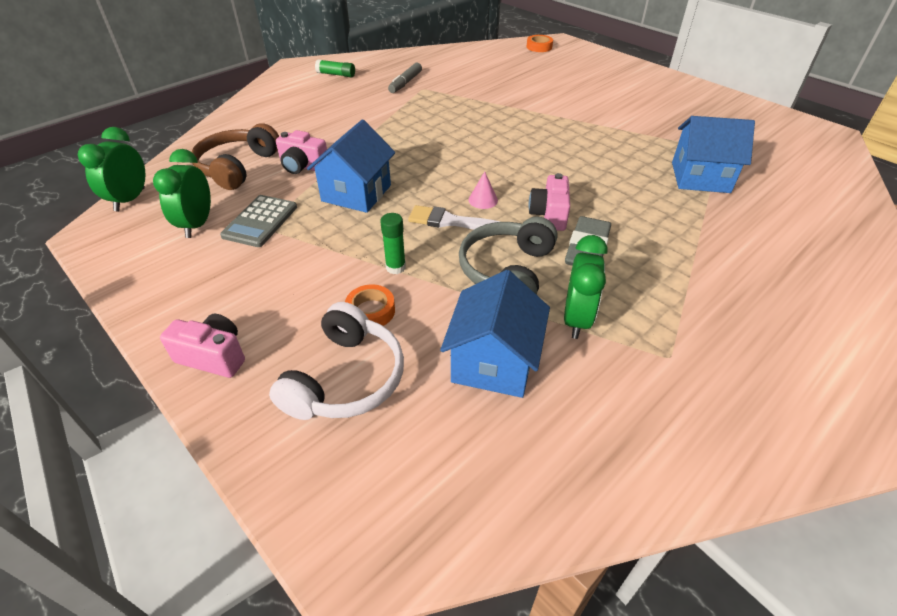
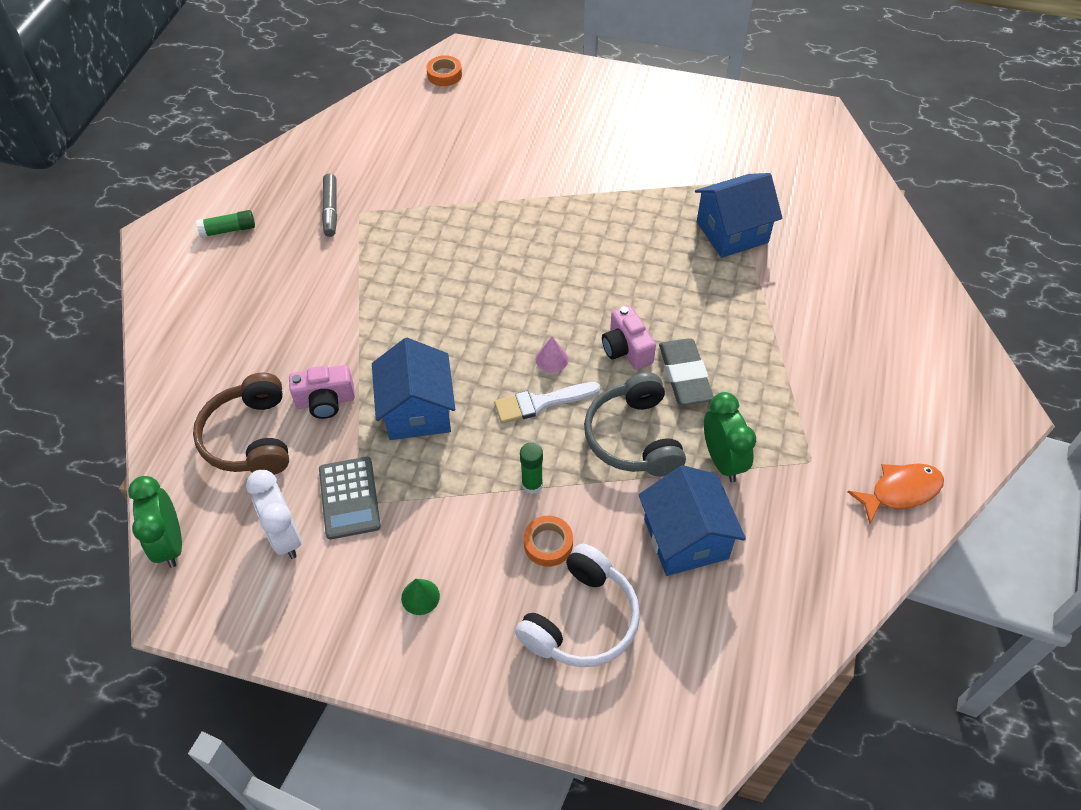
camera: 30 degrees left, 10 degrees up
(197, 225) = (285, 536): green clock -> white clock
(213, 356) = (450, 664): pink camera -> none
(241, 300) = (420, 597): none -> green cone
(346, 379) = (582, 620): white headphones -> white headphones turned 45 degrees clockwise
(760, 427) = (900, 491): none -> orange fish

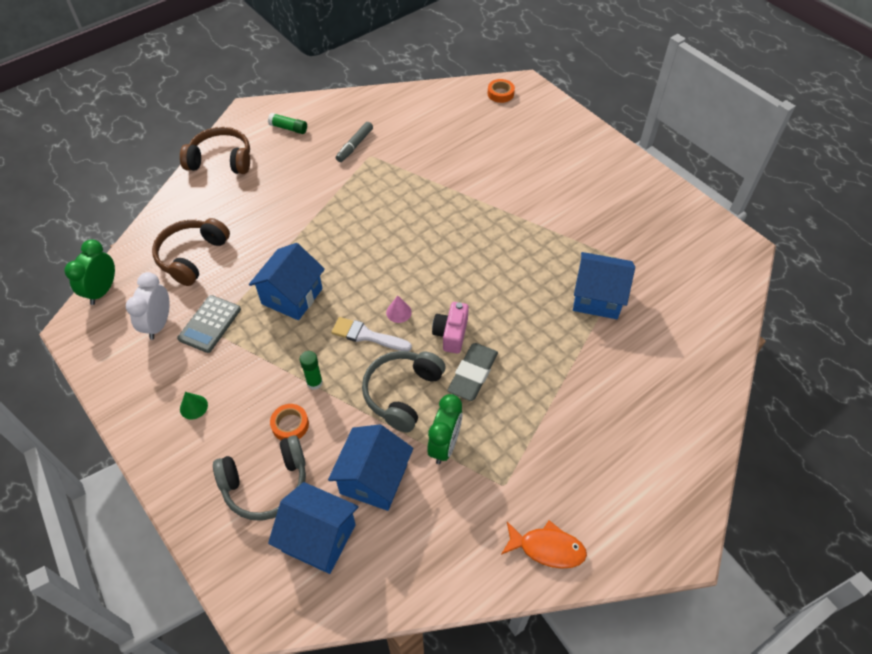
camera: 35 degrees right, 0 degrees up
(176, 309) = (221, 160): none -> brown headphones
(325, 401) = (248, 259): pink camera -> none
(582, 620) = (266, 484): white headphones -> grey headphones
(687, 632) = (319, 538): none -> blue house

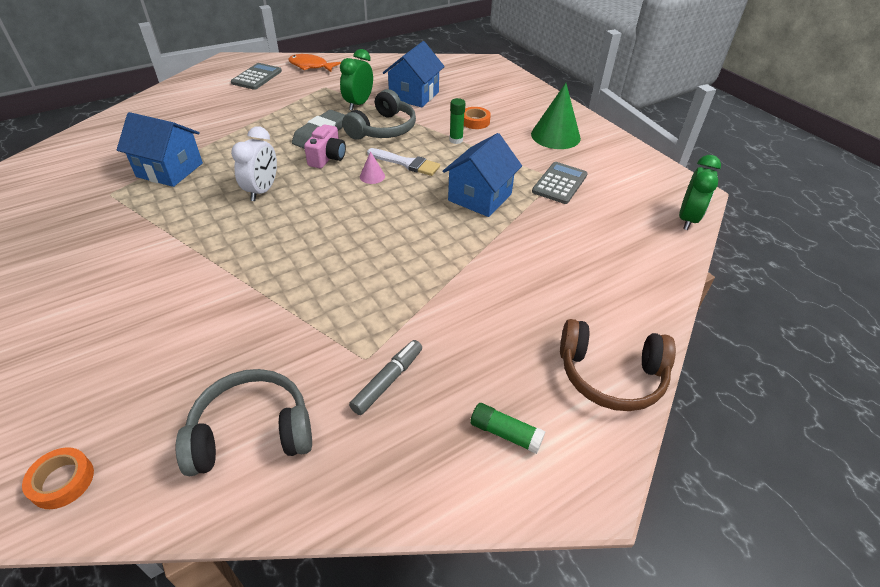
camera: 175 degrees left, 10 degrees down
(158, 324) = (611, 188): white clock -> white clock (262, 191)
(192, 256) = (602, 243): brown headphones -> none
(193, 407) = (555, 136): green cone -> green cone, size x2.16
(266, 484) = (490, 99): grey headphones -> grey headphones (252, 432)
(319, 538) = (453, 79): blue house -> none
(611, 499) = (257, 77): none -> grey calculator

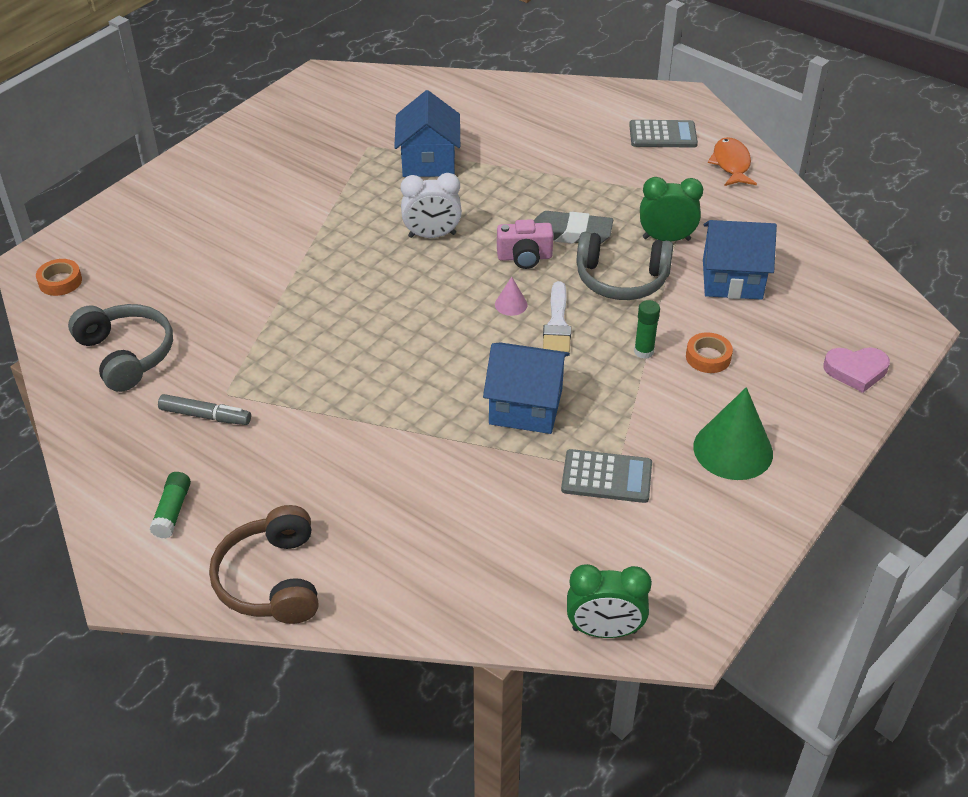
camera: 70 degrees right, 0 degrees up
(513, 85) = (856, 371): none -> pink heart

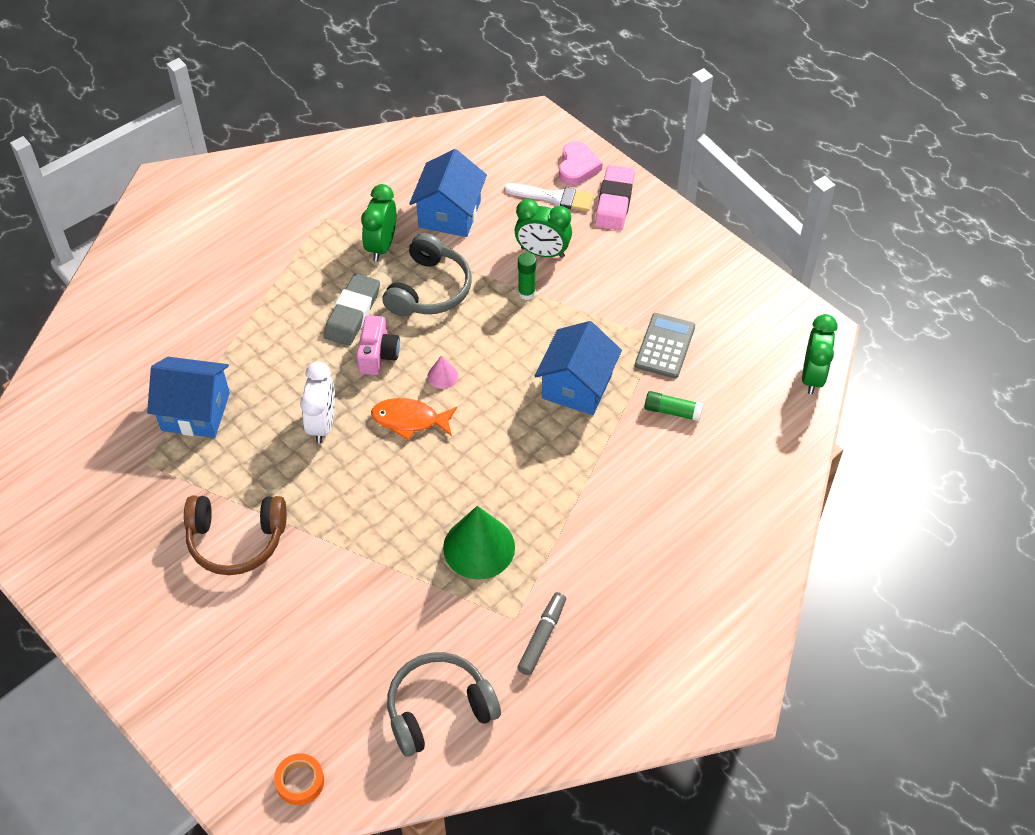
camera: 80 degrees left, 10 degrees up
(172, 511) = (659, 666): green glue stick -> green glue stick (672, 411)
(271, 580) = (744, 591): brown headphones -> brown headphones (236, 540)
(557, 323) = (476, 346): white brush -> white brush (554, 197)
(663, 135) = (220, 213): grey calculator -> none
(708, 357) = (542, 252): orange tape -> green clock
(731, 164) = (286, 175): orange fish -> orange fish (409, 420)
(733, 450) = (648, 262): green cone -> green cone (479, 547)
(815, 409) = (614, 202): none -> pink eraser

